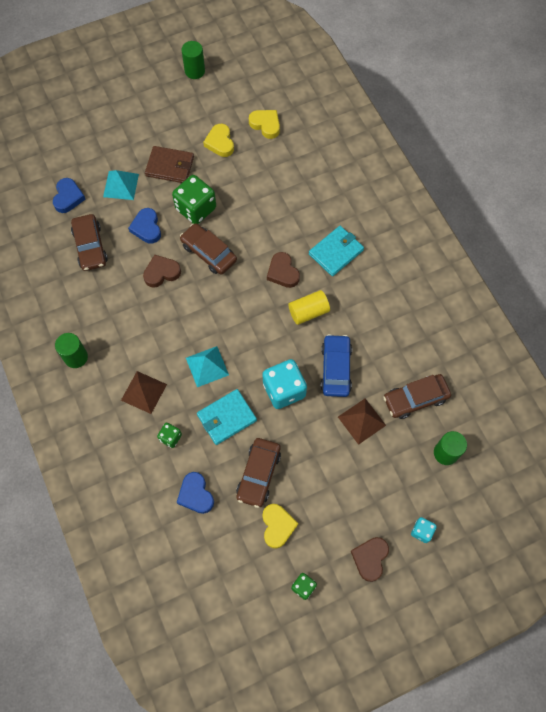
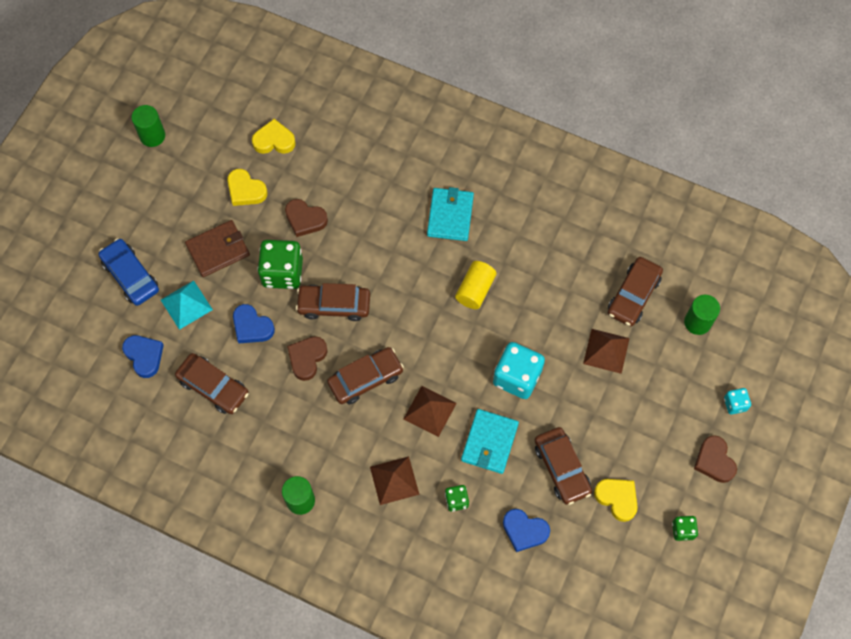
camera: 40 degrees left, 0 degrees up
(185, 314) = (365, 379): none -> brown car
(207, 366) = (430, 411): turquoise pyramid -> brown pyramid
(283, 272) = (419, 271): brown heart -> brown heart (305, 219)
(336, 369) = (544, 322): blue car -> blue car (130, 276)

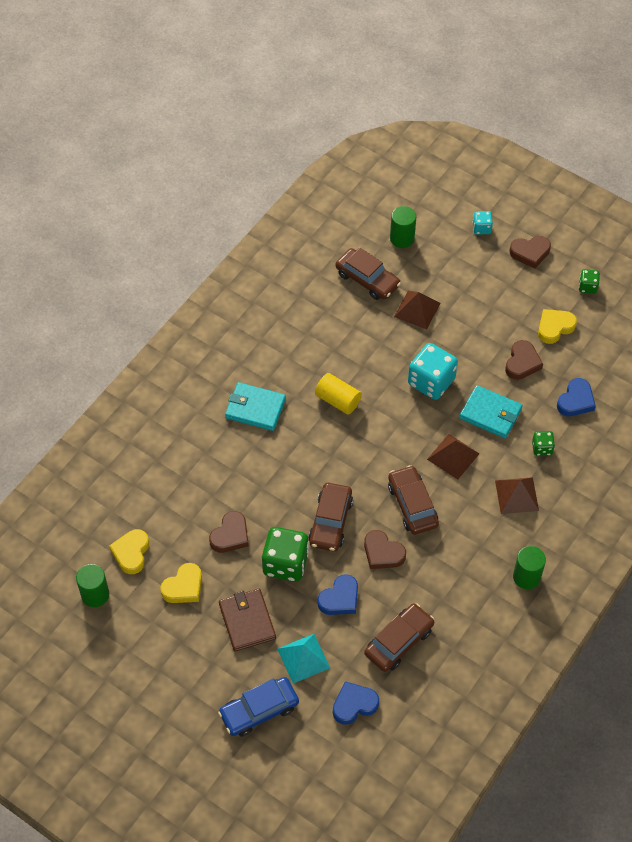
camera: 80 degrees left, 10 degrees down
(152, 136) = (93, 673): green cylinder -> green cylinder (95, 594)
(561, 468) = (522, 363): brown car -> brown heart

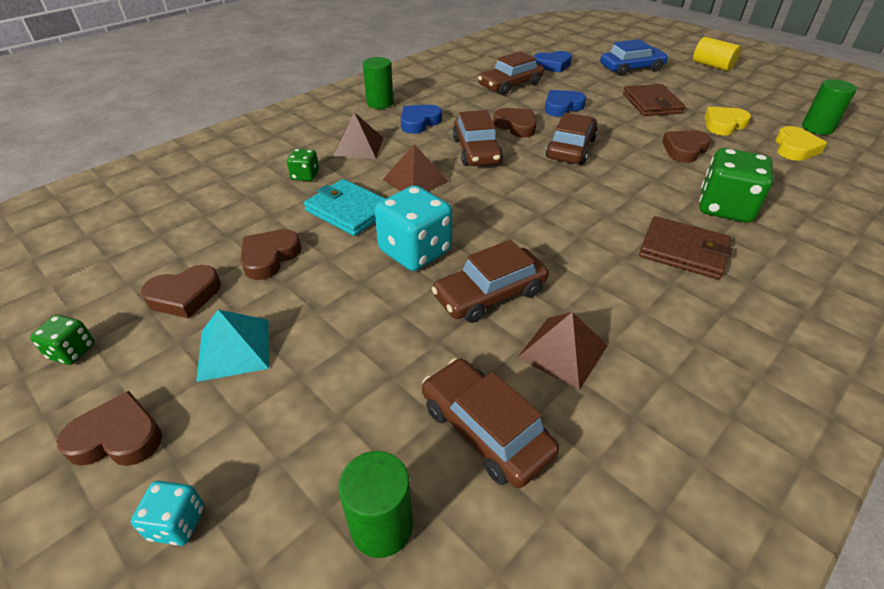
camera: 170 degrees left, 15 degrees down
(255, 408) = (683, 251): turquoise wallet -> brown wallet
(285, 563) = (619, 128): green dice -> green dice (724, 208)
(303, 658) = (596, 84): turquoise pyramid -> turquoise pyramid (234, 349)
(338, 400) = (558, 246): yellow cylinder -> yellow cylinder (712, 66)
(377, 355) = (490, 294): none -> brown car
(417, 309) = (401, 355): brown pyramid -> brown pyramid (562, 351)
(554, 327) = (184, 296): yellow heart -> brown heart
(575, 401) = (229, 210): blue heart -> blue heart (419, 122)

